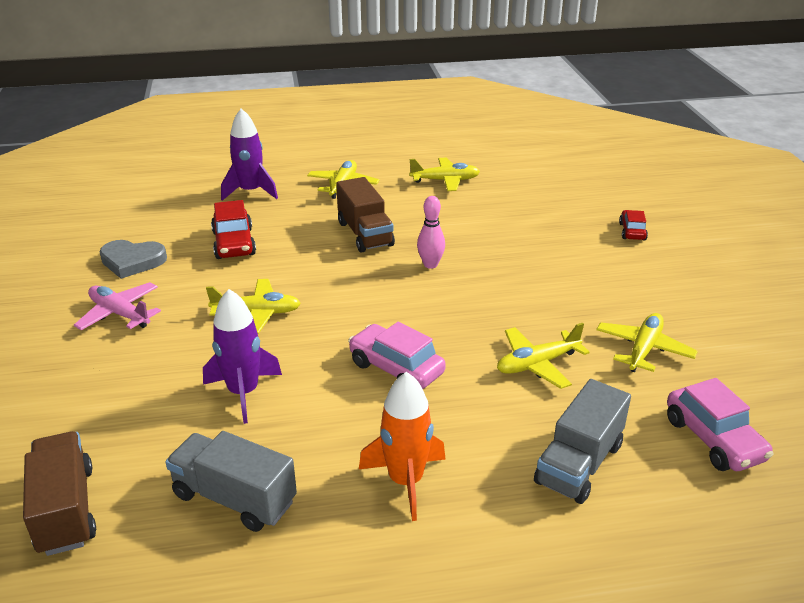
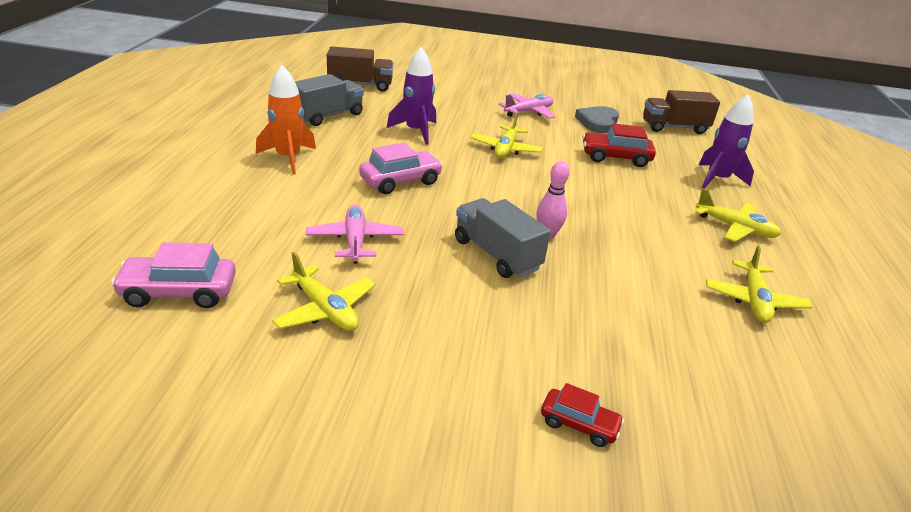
camera: 105 degrees right, 0 degrees up
(365, 234) = (619, 216): brown truck -> brown truck (674, 127)
(537, 364) = (355, 240): yellow plane -> pink plane
(579, 463) = (232, 218): grey truck -> grey truck (496, 254)

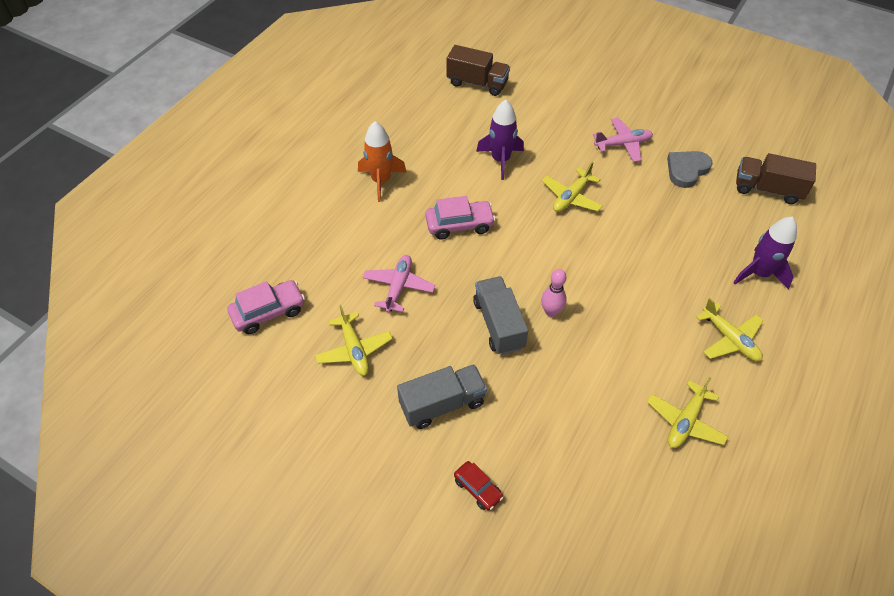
camera: 25 degrees right, 20 degrees up
(179, 292) = (268, 312): pink car -> pink car turned 135 degrees clockwise
(328, 116) = (431, 127): grey truck -> grey truck (442, 404)
(615, 158) = (672, 225): red car -> none

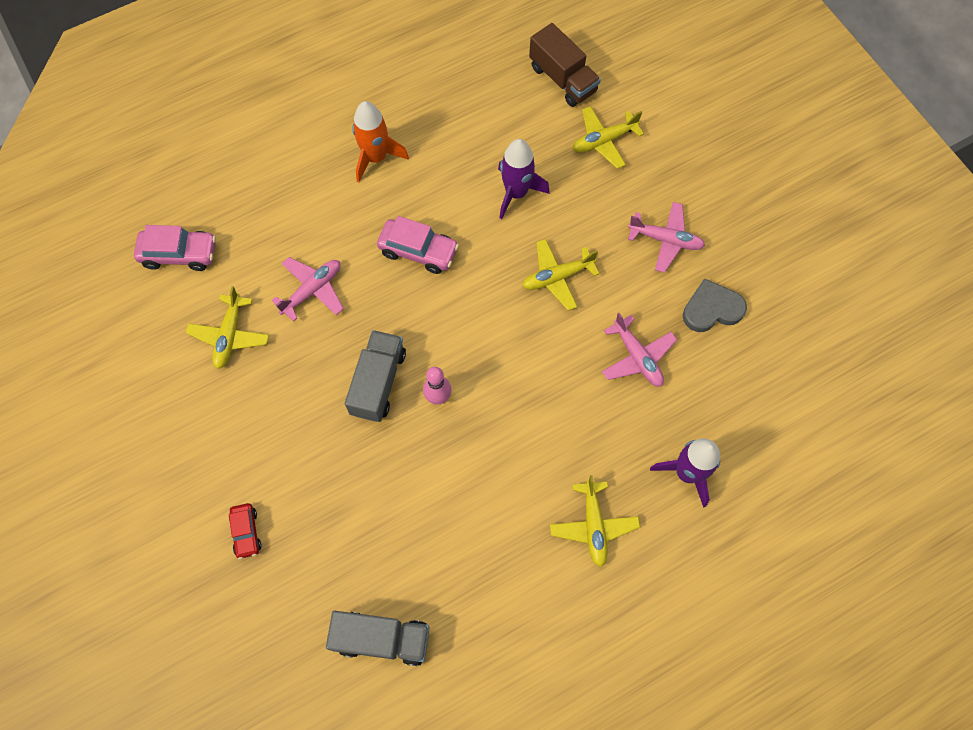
camera: 30 degrees right, 15 degrees up
(442, 404) = (270, 434): grey truck -> grey truck (382, 639)
(665, 220) = (637, 357): none -> pink plane
(685, 421) = (479, 581): yellow plane -> yellow plane (604, 141)
(767, 189) = (784, 380): brown truck -> none

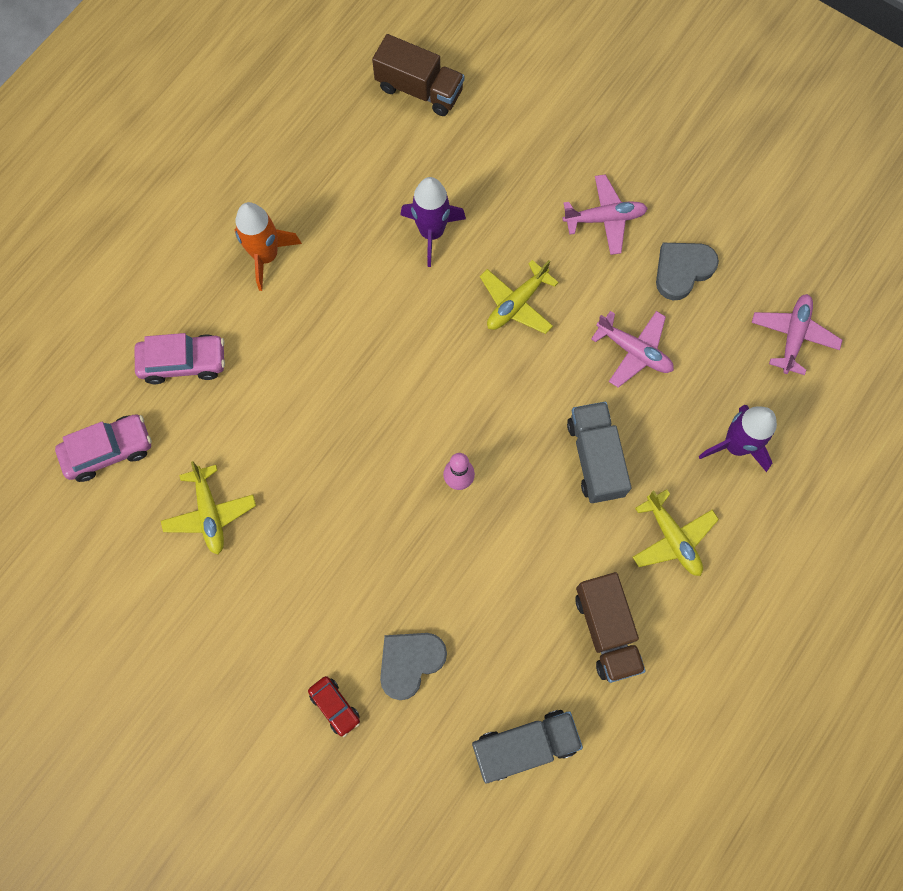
camera: 25 degrees left, 5 degrees up
(312, 290) = (273, 427): pink plane -> pink plane (793, 336)
(324, 525) = (410, 662): none -> grey heart
(378, 382) = (390, 492): grey truck -> grey truck (595, 458)
(418, 251) = (362, 337): pink car -> pink car (183, 362)
(498, 576) = (606, 630): none -> brown truck
(604, 141) = (493, 139): yellow plane -> none

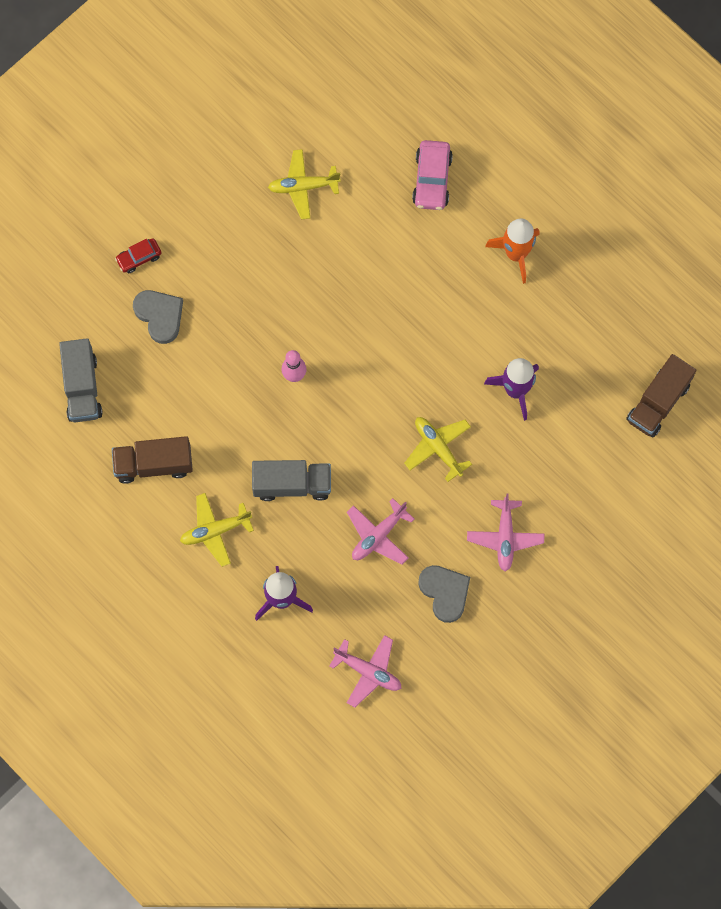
camera: 100 degrees right, 0 degrees up
(109, 450) = (368, 118): pink car -> none

